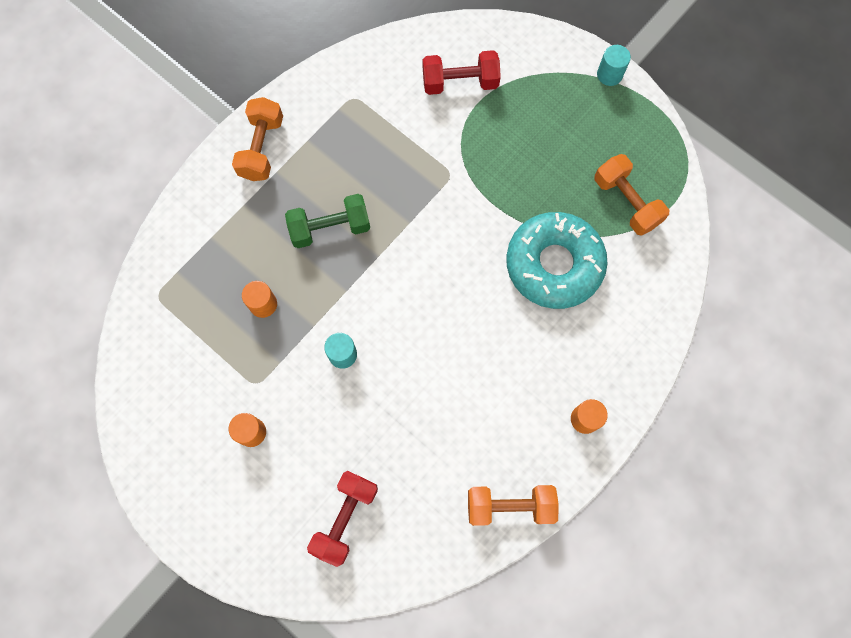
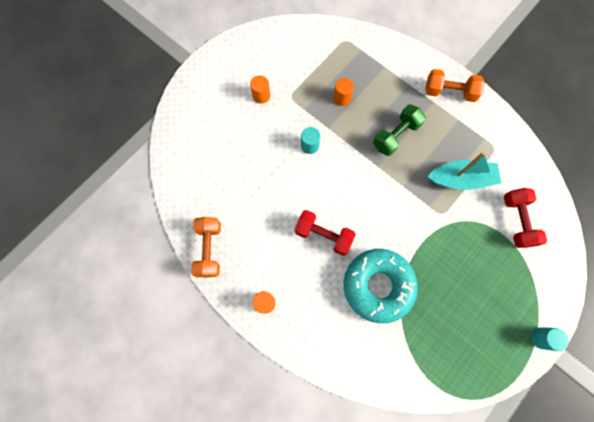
camera: 90 degrees right, 0 degrees up
(330, 228) = (396, 135): green dumbbell -> green dumbbell turned 60 degrees clockwise
(345, 518) = (207, 149): red dumbbell -> red dumbbell (323, 235)
(400, 146) = (461, 179): none -> turquoise boat
(626, 202) = (431, 344): orange dumbbell -> none

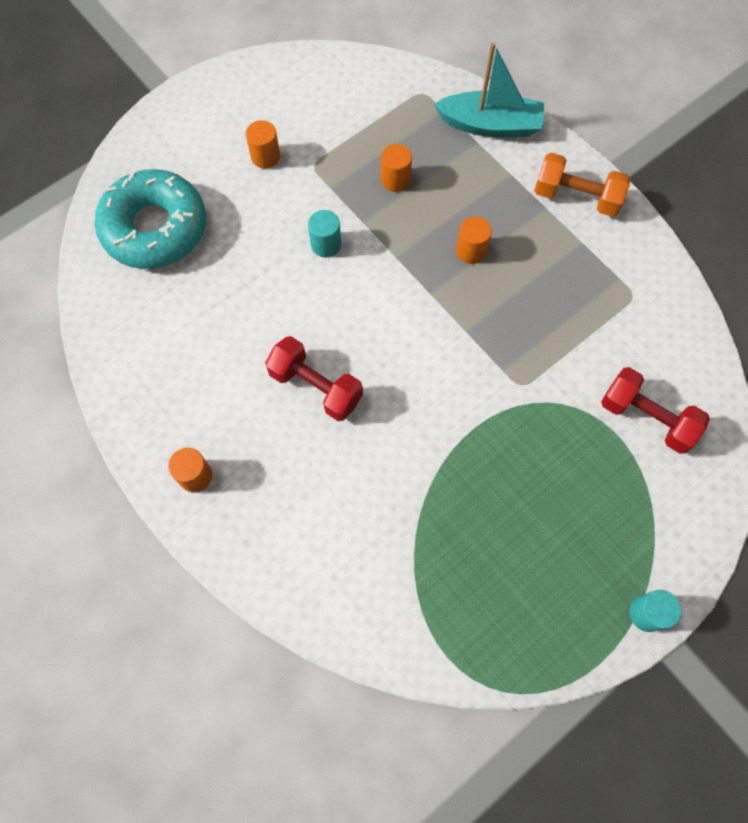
camera: 10 degrees right, 5 degrees down
(209, 249) = (125, 378): orange dumbbell -> none
(378, 286) = (387, 481): turquoise donut -> turquoise donut (155, 228)
(396, 135) = (471, 251): green dumbbell -> orange cylinder
(461, 179) = (565, 336): turquoise boat -> turquoise boat (490, 125)
(517, 221) = (646, 418): red dumbbell -> red dumbbell turned 60 degrees counterclockwise

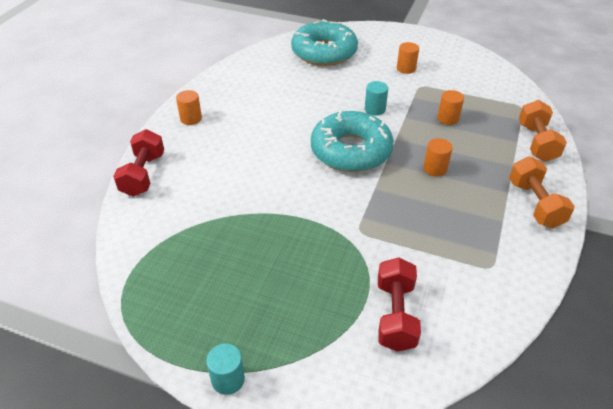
camera: 60 degrees right, 25 degrees down
(316, 387) = (279, 140): red dumbbell -> red dumbbell (143, 174)
(387, 317) = (351, 151): none -> turquoise donut
(490, 125) = (536, 142): turquoise boat -> orange dumbbell

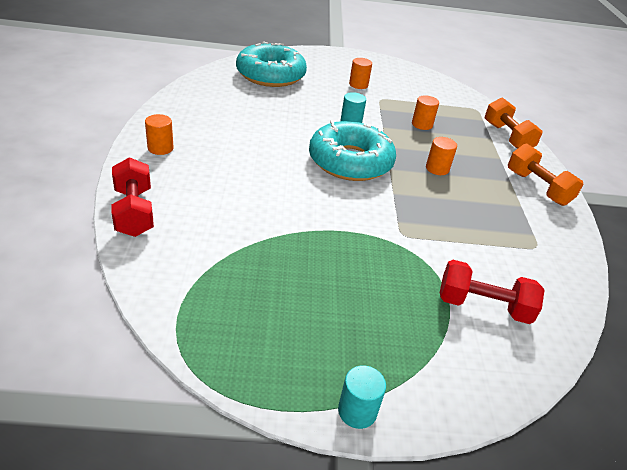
camera: 25 degrees left, 5 degrees down
(395, 315) = (483, 306): red dumbbell -> red dumbbell turned 60 degrees counterclockwise

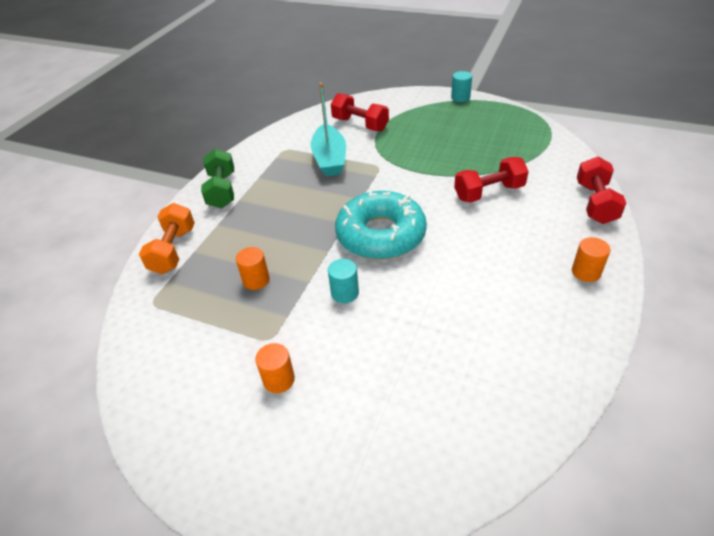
camera: 150 degrees left, 5 degrees up
(258, 213) = (489, 192): none -> red dumbbell
(270, 75) = (417, 427): turquoise donut -> none
(437, 169) = (297, 218): orange cylinder -> none
(469, 238) = (329, 159): none -> turquoise boat
(537, 188) = (222, 190): orange dumbbell -> green dumbbell

